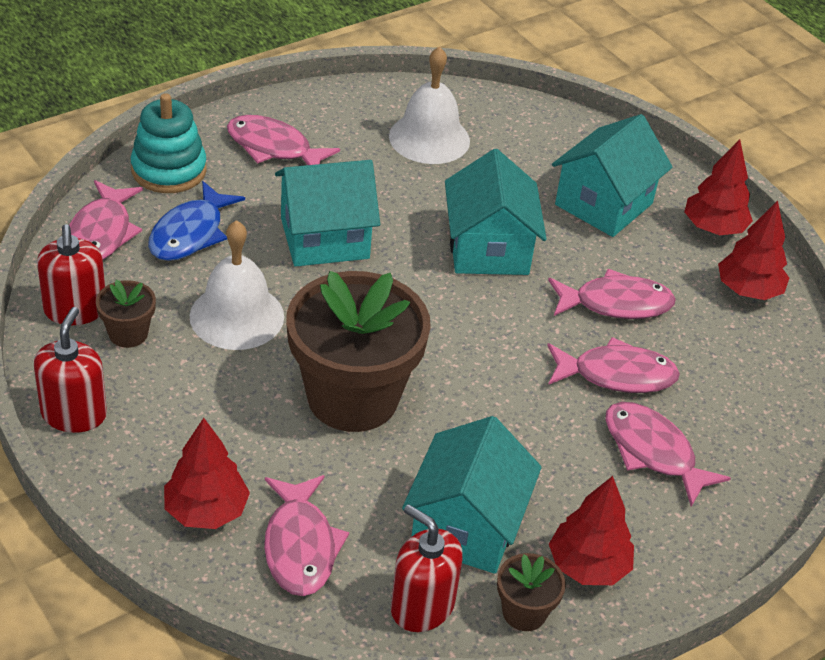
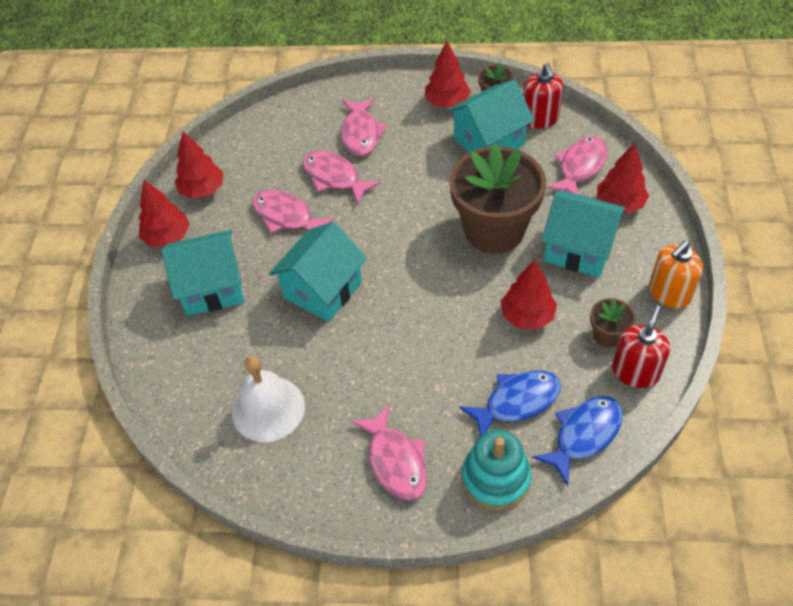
camera: 135 degrees left, 10 degrees up
(74, 414) = (669, 293): red soap dispenser -> orange soap dispenser
(101, 233) = (584, 435): pink fish -> blue fish
(237, 316) = (527, 316): white bell -> red tree
(324, 238) = (424, 351): turquoise house -> turquoise house (579, 249)

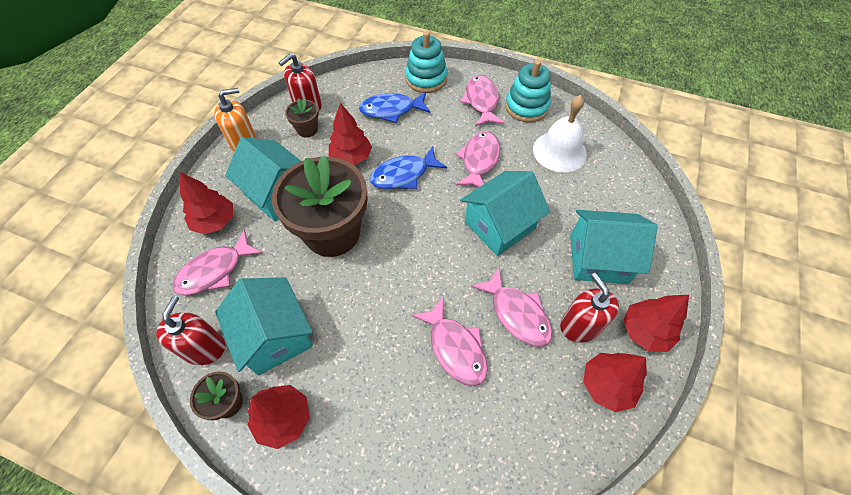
camera: 165 degrees left, 5 degrees up
(227, 224) = (580, 325): none -> red soap dispenser
(326, 472) = (526, 107): none -> turquoise stacking toy
(361, 133) = (405, 405): pink fish -> pink fish (479, 160)
(489, 141) = (275, 336): turquoise house -> turquoise house turned 75 degrees clockwise
(584, 435) = (363, 84): blue fish -> blue fish (403, 175)

